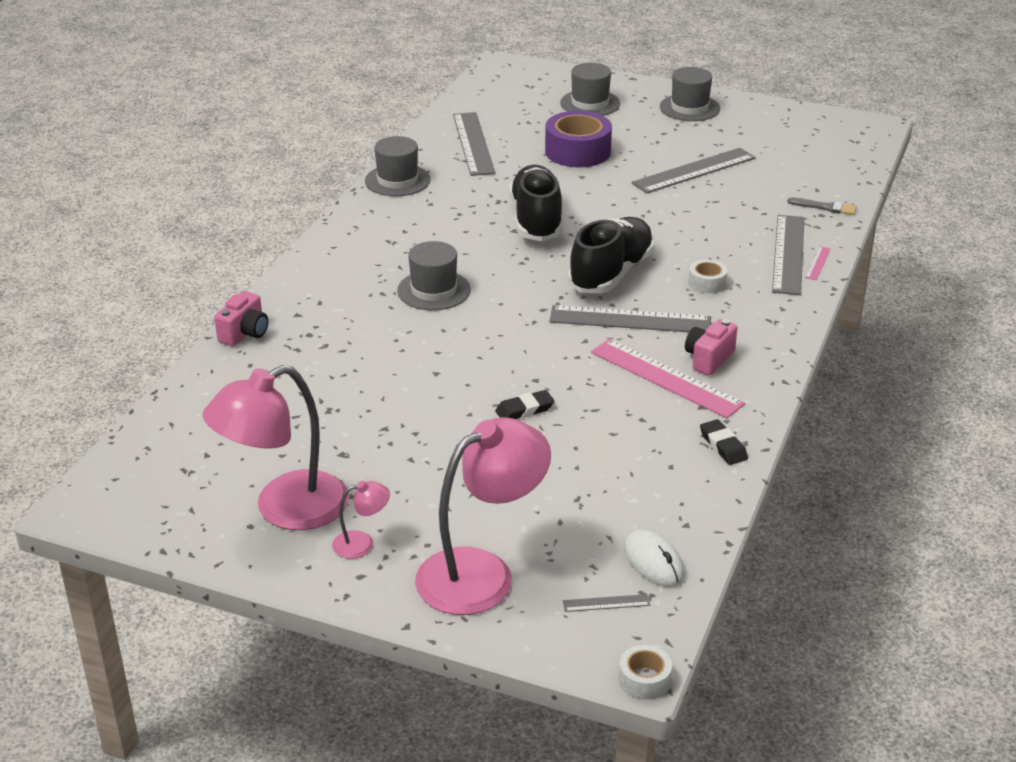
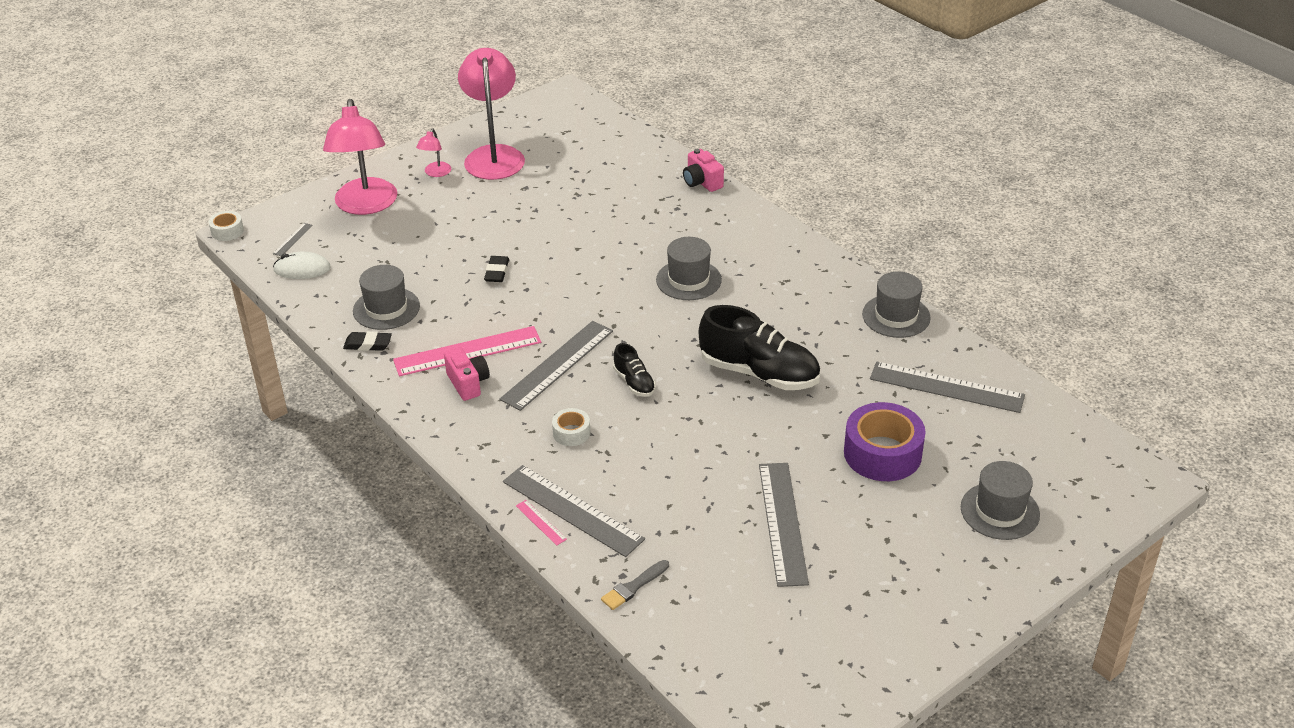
camera: 120 degrees right, 5 degrees up
(611, 273) = (634, 382): black shoe -> black shoe, size x0.49
(689, 108) = (941, 593): grey hat -> grey hat (386, 308)

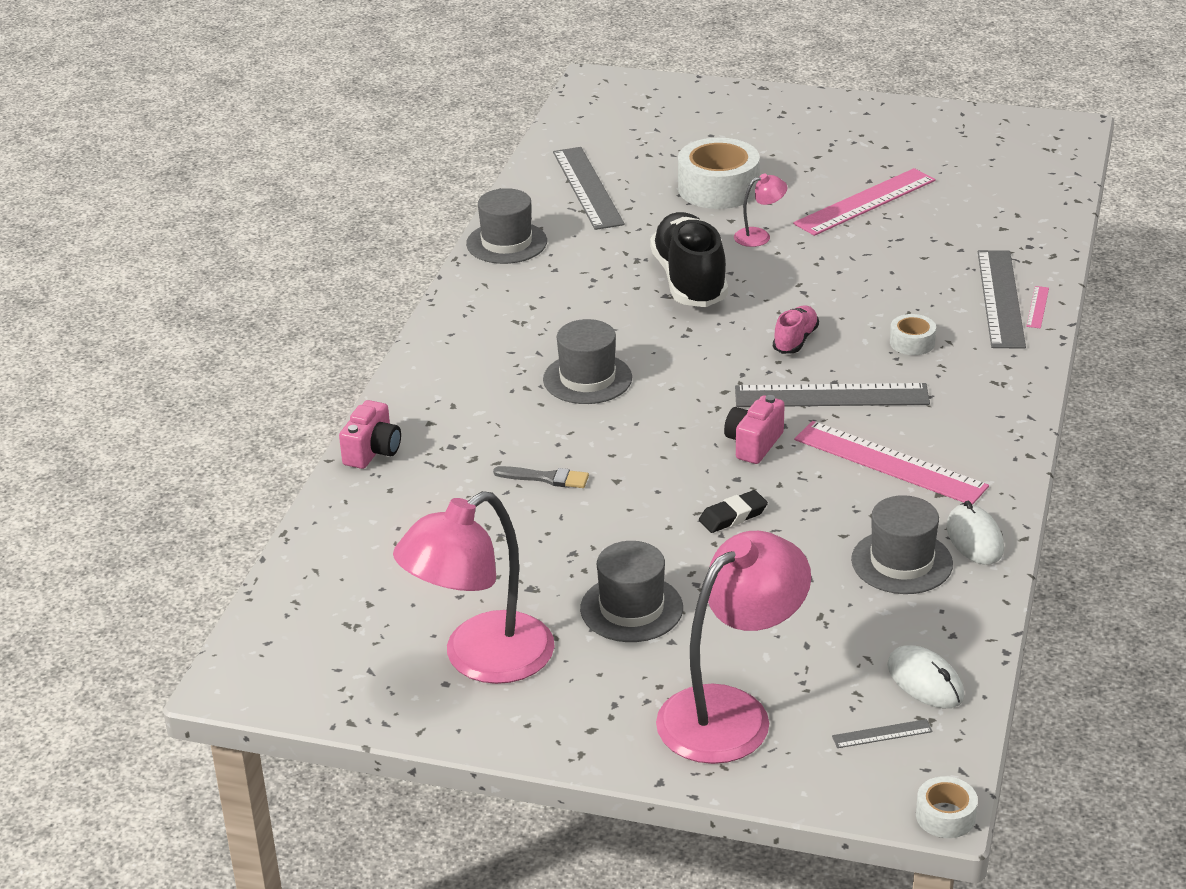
camera: 125 degrees left, 5 degrees down
(368, 344) = (974, 538): black eraser -> white mouse
(435, 173) = (583, 691): pink lamp -> pink lamp (759, 236)
(468, 383) = (935, 436): pink camera -> pink camera (753, 444)
(633, 587) = (1032, 236): grey brush -> grey brush (545, 478)
(634, 382) = (795, 340): black shoe -> pink shoe
(783, 523) = (865, 202): grey ruler -> pink ruler
(882, 453) = (718, 188): purple tape -> white tape
(1000, 511) = (718, 124): grey hat -> grey hat (631, 608)

